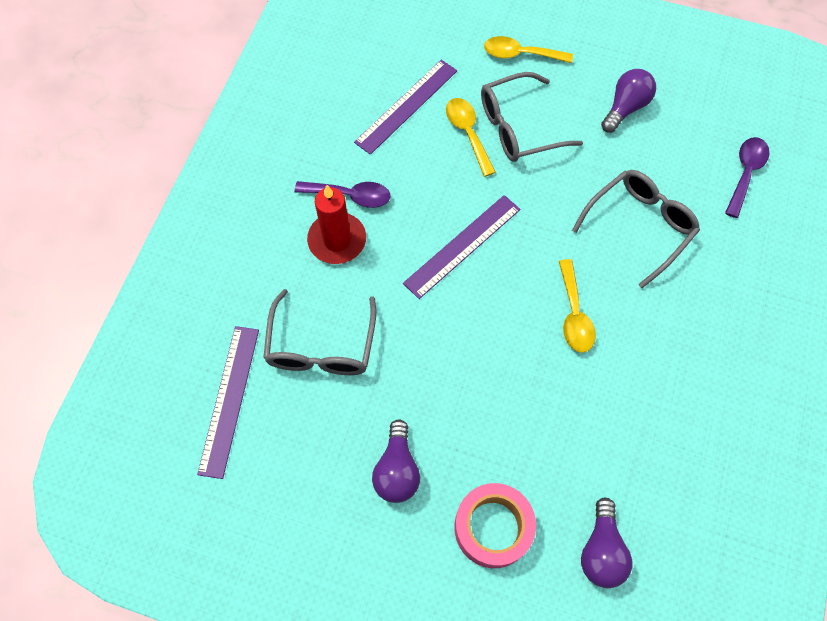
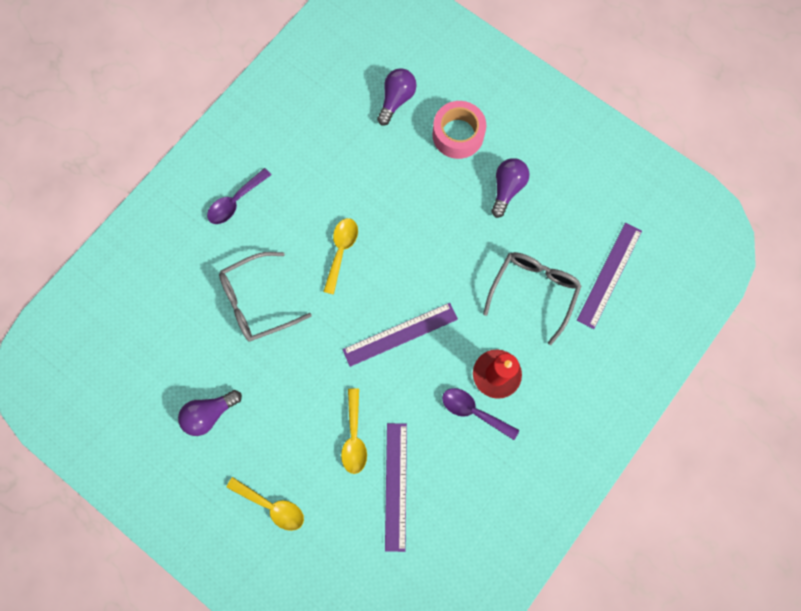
camera: 160 degrees left, 10 degrees up
(406, 106) = (396, 486): purple ruler -> purple ruler turned 60 degrees counterclockwise
(519, 127) = (308, 427): grey glasses -> none
(745, 173) = (150, 316): purple spoon -> purple spoon (236, 201)

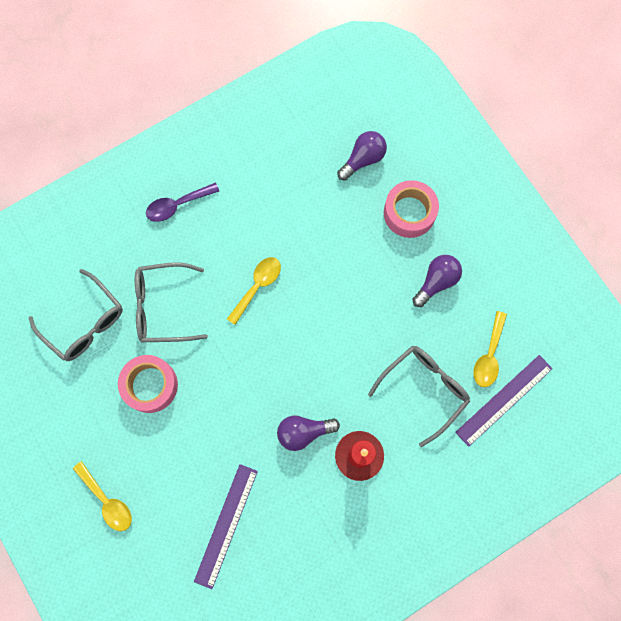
camera: 20 degrees right, 0 degrees up
(186, 344) = (84, 323): none -> grey glasses
(210, 413) = (82, 395): purple light bulb -> purple light bulb (304, 432)
(273, 380) = (150, 385): none -> pink tape
(354, 437) = (205, 465): yellow spoon -> yellow spoon (489, 355)
(400, 334) = (283, 384): purple ruler -> none
(474, 411) = (324, 483): purple spoon -> none

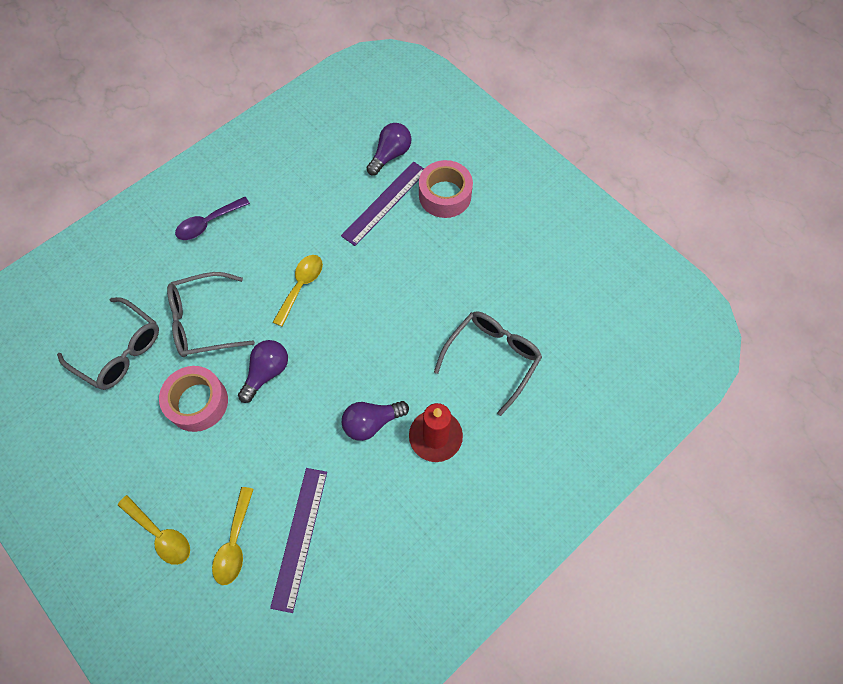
camera: 10 degrees left, 10 degrees down
(436, 282) = (484, 253): purple light bulb -> purple light bulb (267, 372)
(489, 355) = (552, 314): yellow spoon -> yellow spoon (234, 542)
(504, 400) = (577, 355): purple ruler -> purple ruler (385, 203)

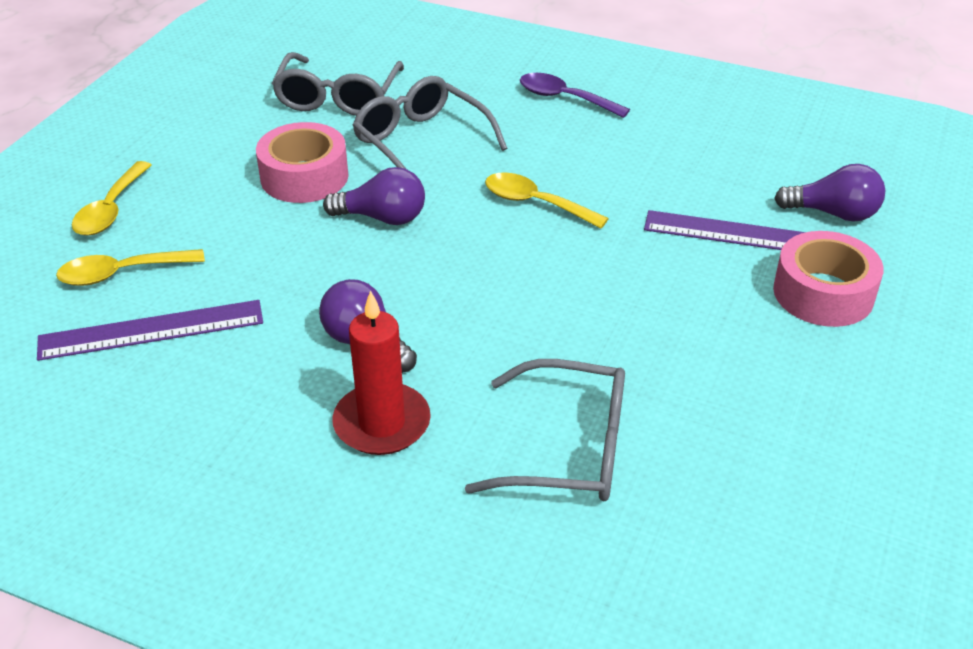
camera: 65 degrees right, 25 degrees down
(301, 286) = (536, 203): yellow spoon -> yellow spoon turned 150 degrees counterclockwise

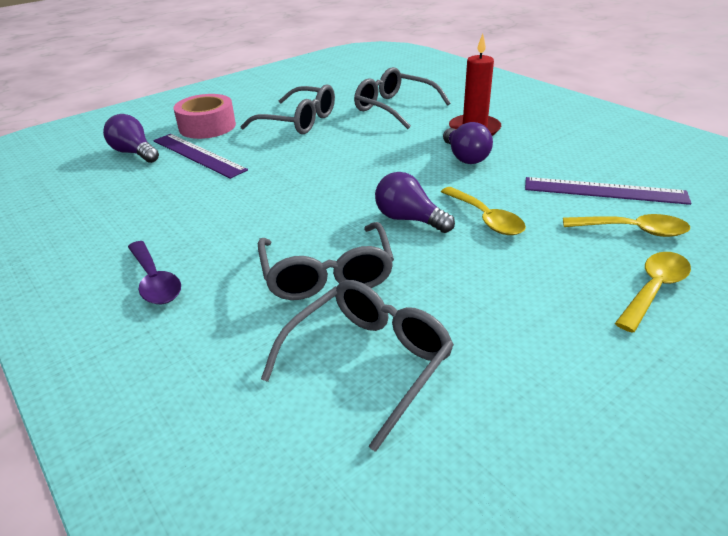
camera: 150 degrees left, 5 degrees down
(304, 177) = (455, 271): pink tape -> none
(536, 203) = (292, 201): yellow spoon -> yellow spoon (485, 218)
(697, 351) = (299, 121): none -> grey glasses

